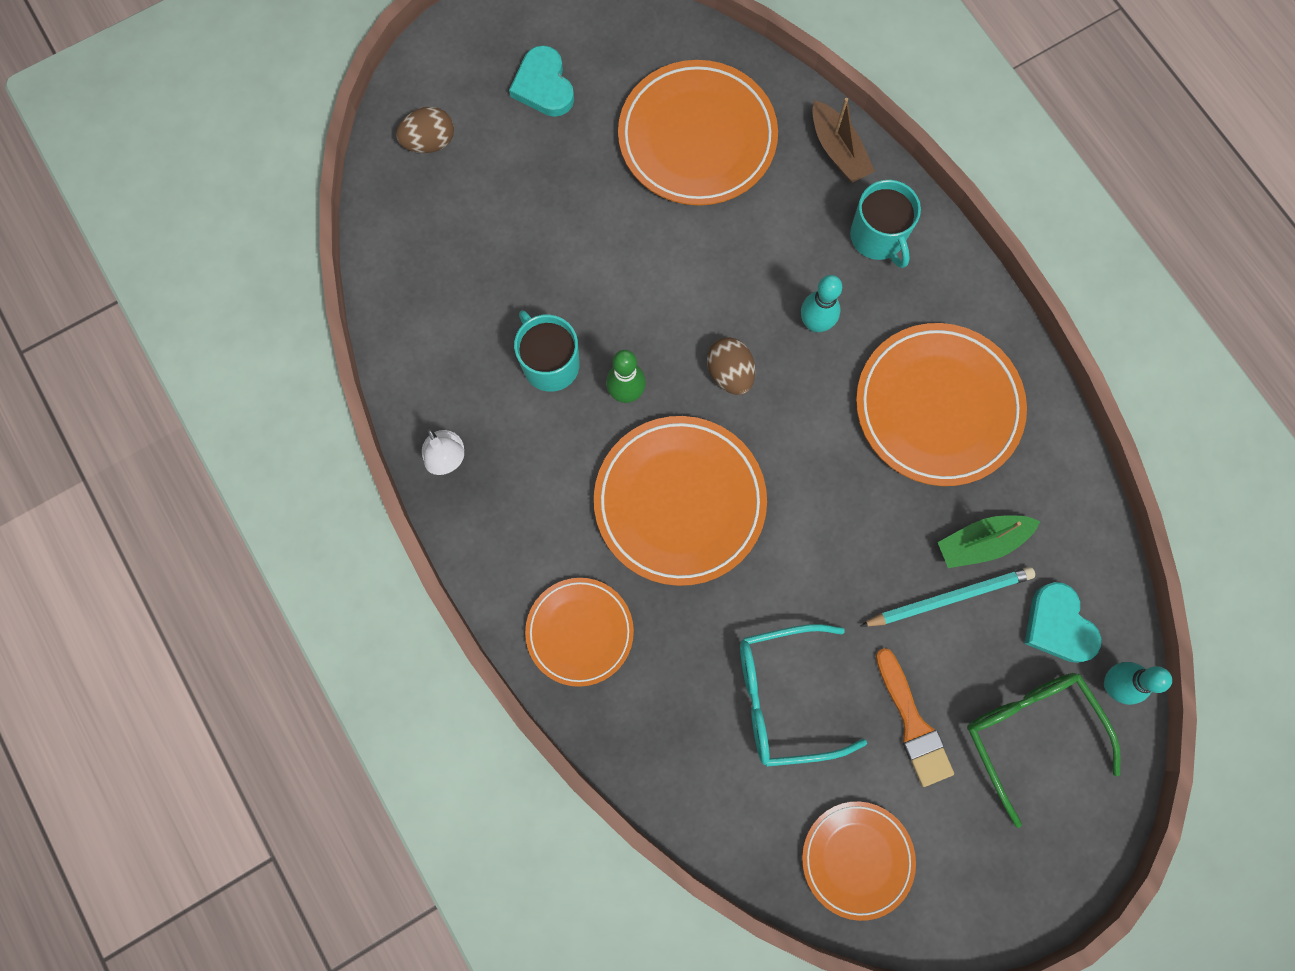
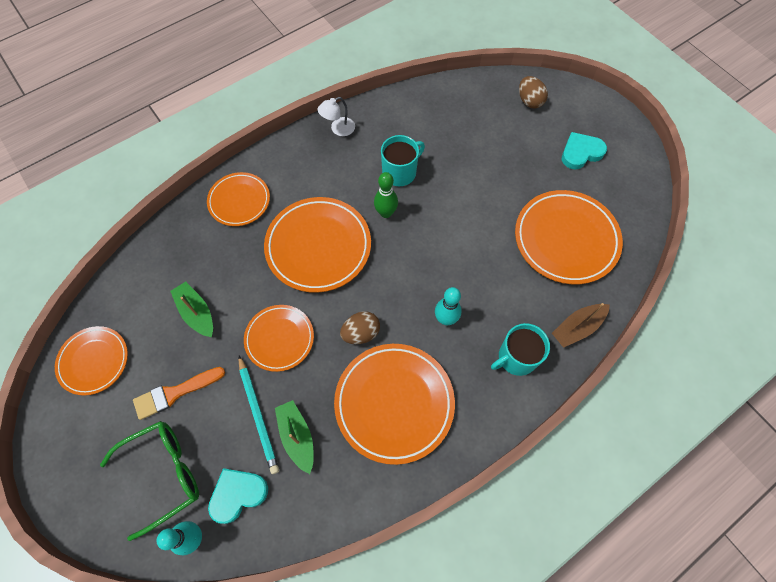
camera: 85 degrees right, 10 degrees down
(730, 373) = (404, 269): brown egg -> brown egg (361, 333)
(783, 697) = (196, 313): turquoise glasses -> green boat
(834, 566) = (279, 339): none -> orange plate

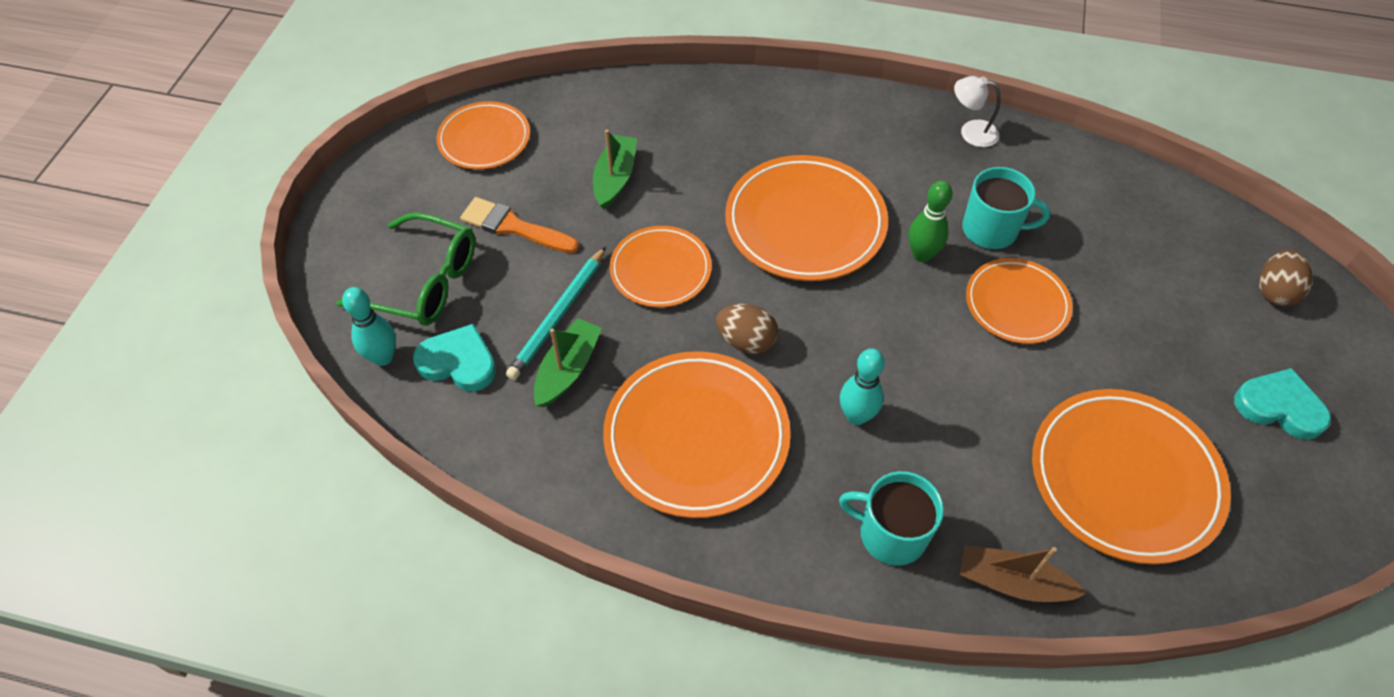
camera: 50 degrees right, 10 degrees down
(239, 201) = (777, 116): orange plate -> orange plate (1016, 304)

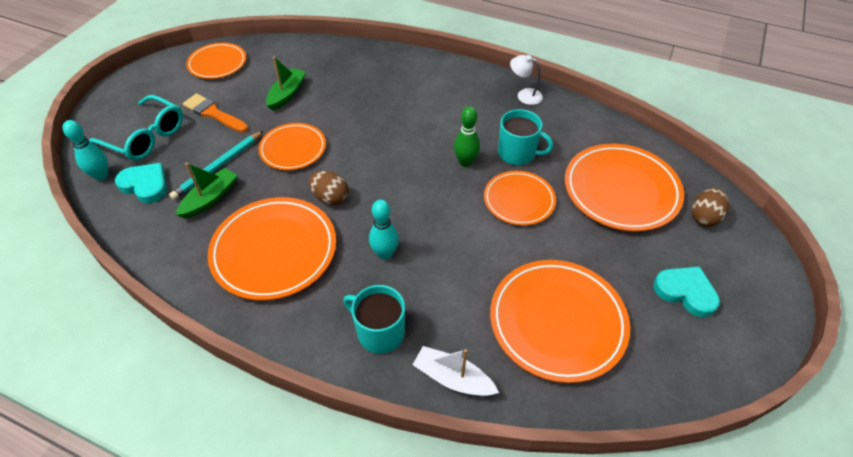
camera: 10 degrees right, 5 degrees down
(424, 282) = (146, 137): green glasses -> turquoise glasses
(805, 223) = (396, 134): orange plate -> orange plate (621, 191)
(1012, 582) = (453, 378): brown boat -> white boat

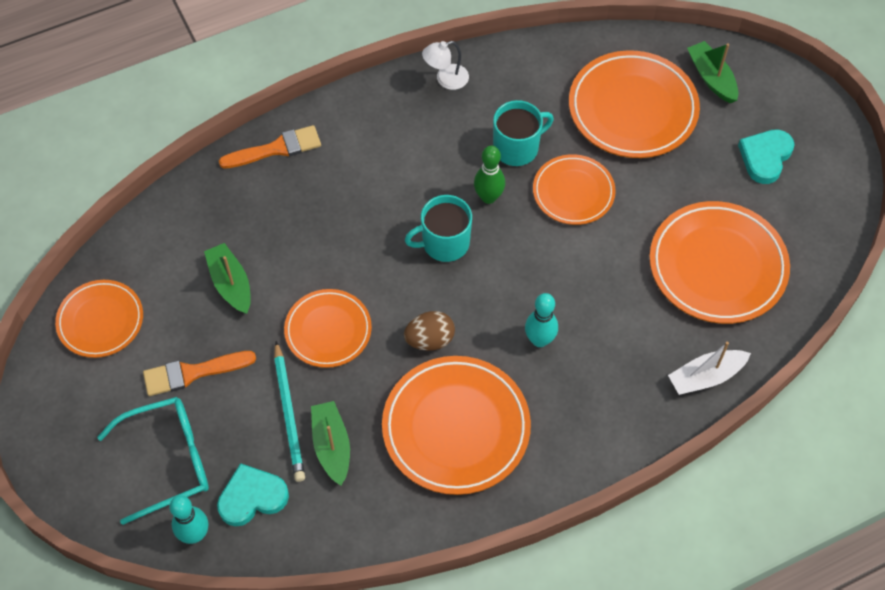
camera: 50 degrees left, 10 degrees up
(380, 332) = (619, 399): turquoise mug -> turquoise mug (444, 243)
(394, 60) = (276, 149): none -> orange brush
(685, 292) = (765, 157): turquoise heart -> turquoise heart turned 45 degrees counterclockwise
(704, 217) = (711, 78): brown egg -> green boat

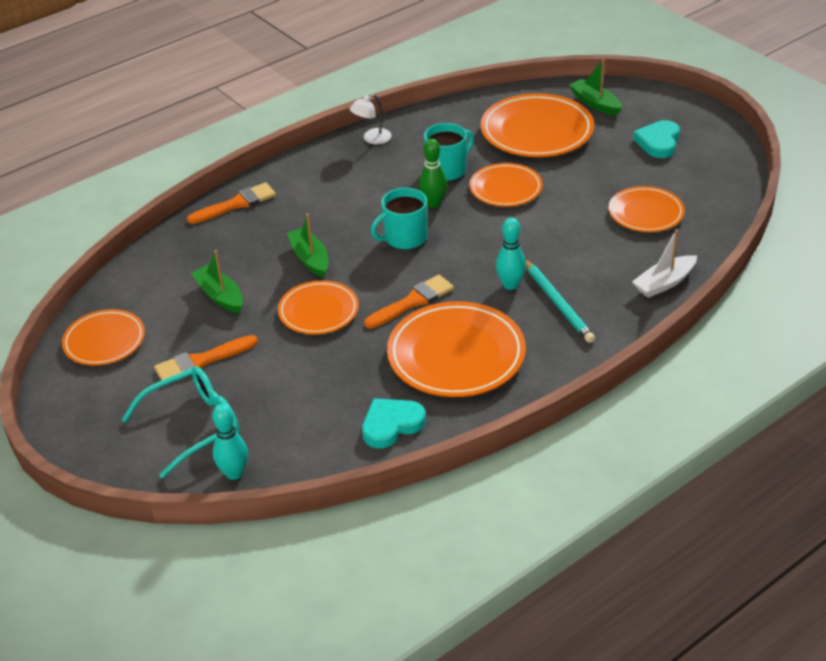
camera: 10 degrees left, 20 degrees down
(252, 497) = (281, 437): turquoise heart -> turquoise heart (391, 425)
(289, 414) = (299, 373): turquoise pencil -> turquoise pencil (558, 303)
(331, 446) = (346, 388): green boat -> green boat (310, 259)
(430, 340) = (412, 301): brown egg -> orange brush
(717, 266) = (646, 213): orange plate -> orange plate, size x0.61

